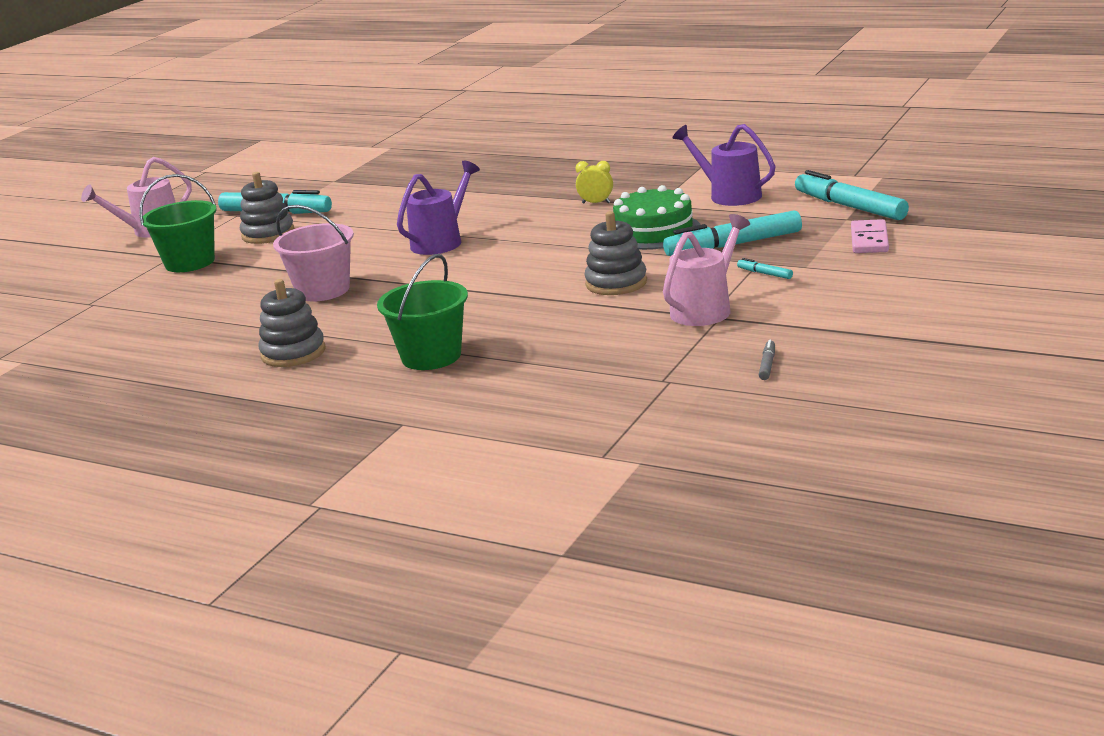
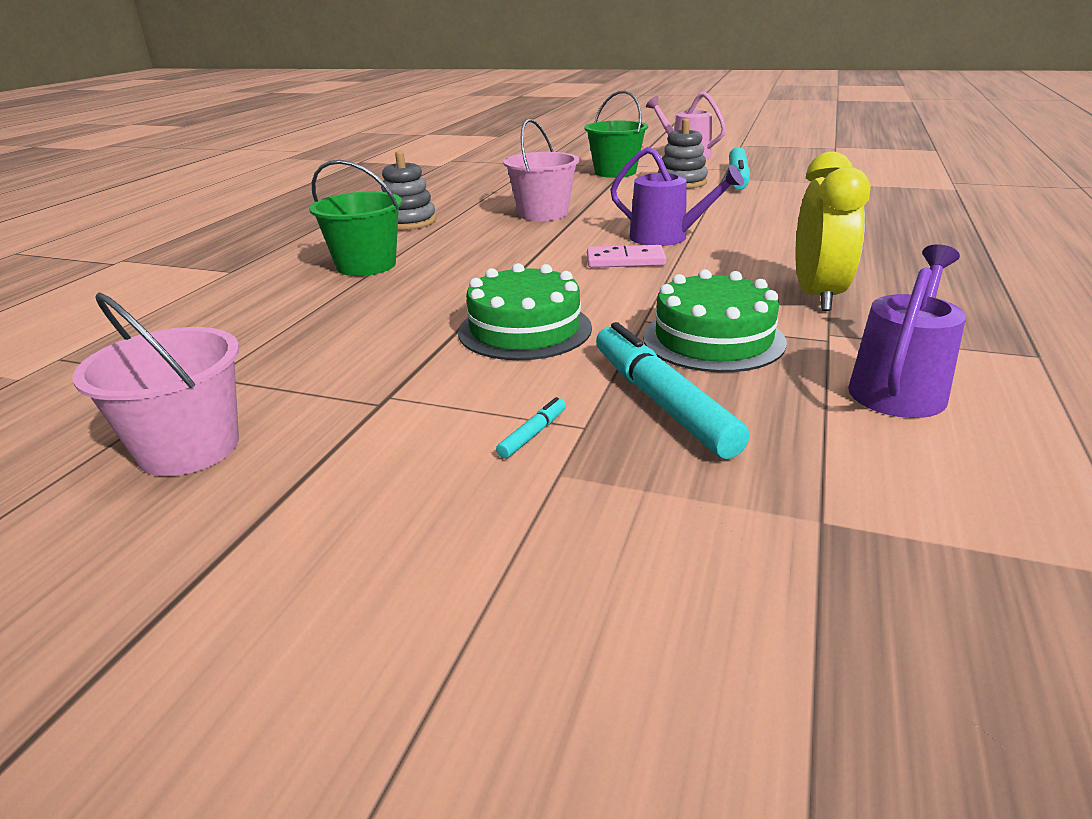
camera: 80 degrees right, 5 degrees up
(596, 203) = (818, 296): yellow clock -> yellow clock, size x2.12
(616, 283) = (525, 329): grey stacking toy -> green cake
(706, 309) = (413, 393): pink watering can -> none
(767, 365) = (189, 448): grey marker -> pink bucket
(849, 207) = (896, 524): turquoise marker -> none
(869, 240) = (695, 553): pink domino -> pink domino (625, 261)

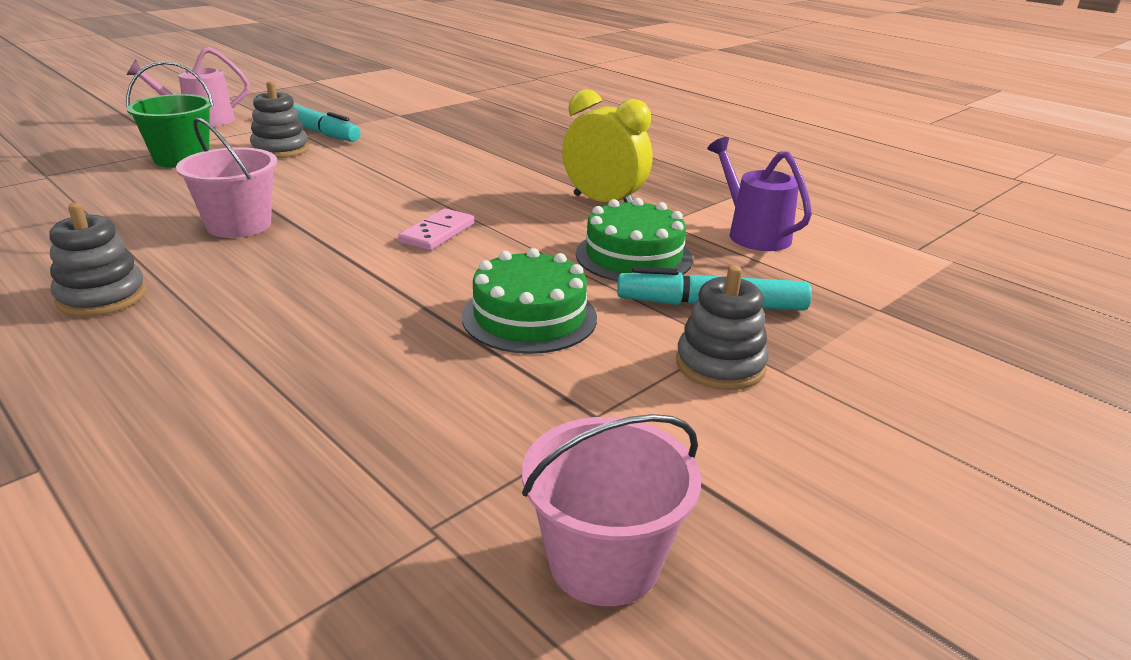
camera: 65 degrees left, 0 degrees up
(366, 265) = (217, 357): green bucket -> none
(533, 434) = (720, 365): turquoise marker -> grey stacking toy
(667, 238) = (412, 202): purple watering can -> none

